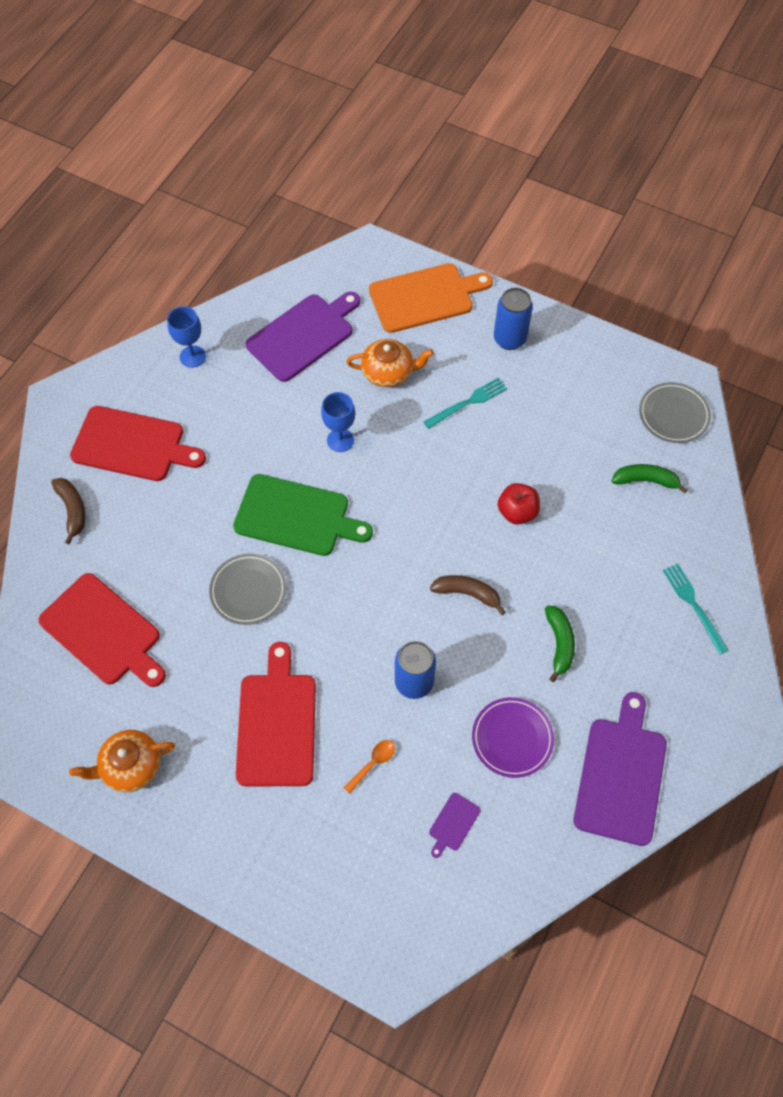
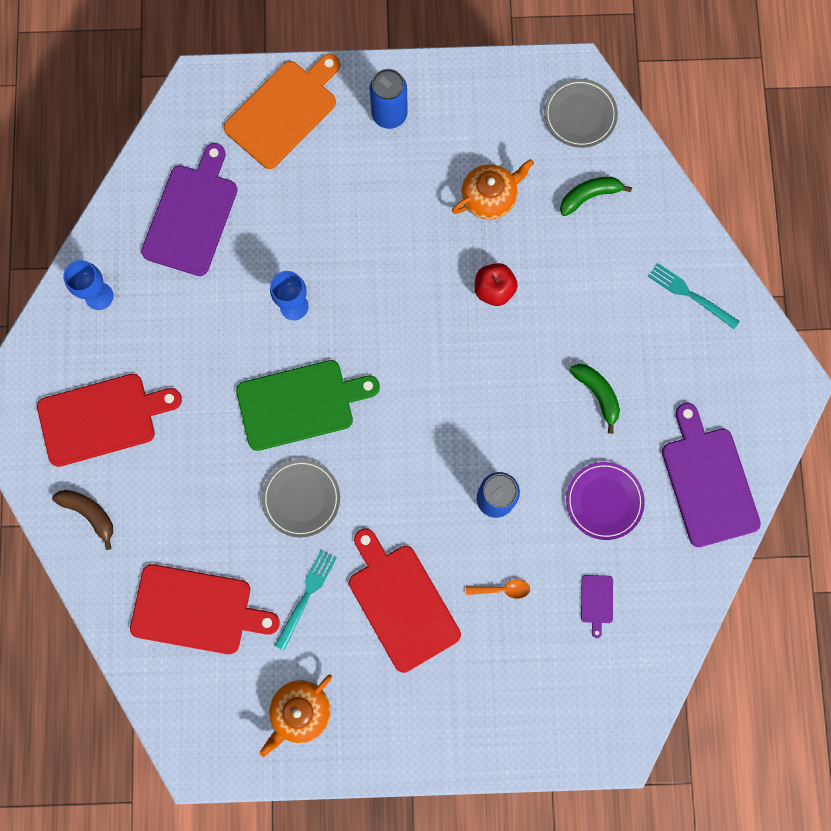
camera: 30 degrees left, 15 degrees up
(373, 763) = (502, 589): orange spoon -> orange spoon turned 75 degrees clockwise
(388, 372) = (296, 211): orange teapot -> orange teapot (489, 197)
(467, 593) = (494, 392): brown banana -> none
(468, 403) = (388, 203): turquoise fork -> turquoise fork (306, 596)

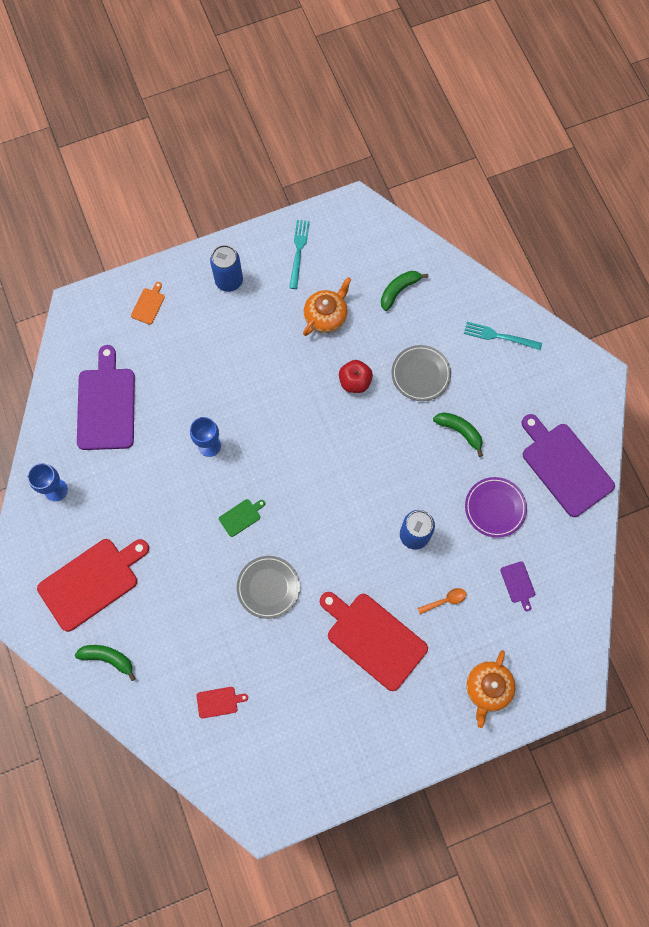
camera: 20 degrees left, 5 degrees down
(89, 513) = (108, 658): brown banana -> green banana
(196, 610) = (219, 702): red cutting board -> red cutting board, size x0.43
(284, 111) = (148, 305): orange cutting board -> orange cutting board, size x0.43
(300, 404) = (241, 517): green cutting board -> green cutting board, size x0.43
(300, 711) = (327, 750): orange teapot -> orange teapot (487, 688)
(306, 596) = (299, 660): turquoise fork -> turquoise fork (298, 251)
(580, 115) = (370, 235): grey plate -> grey plate (420, 374)

